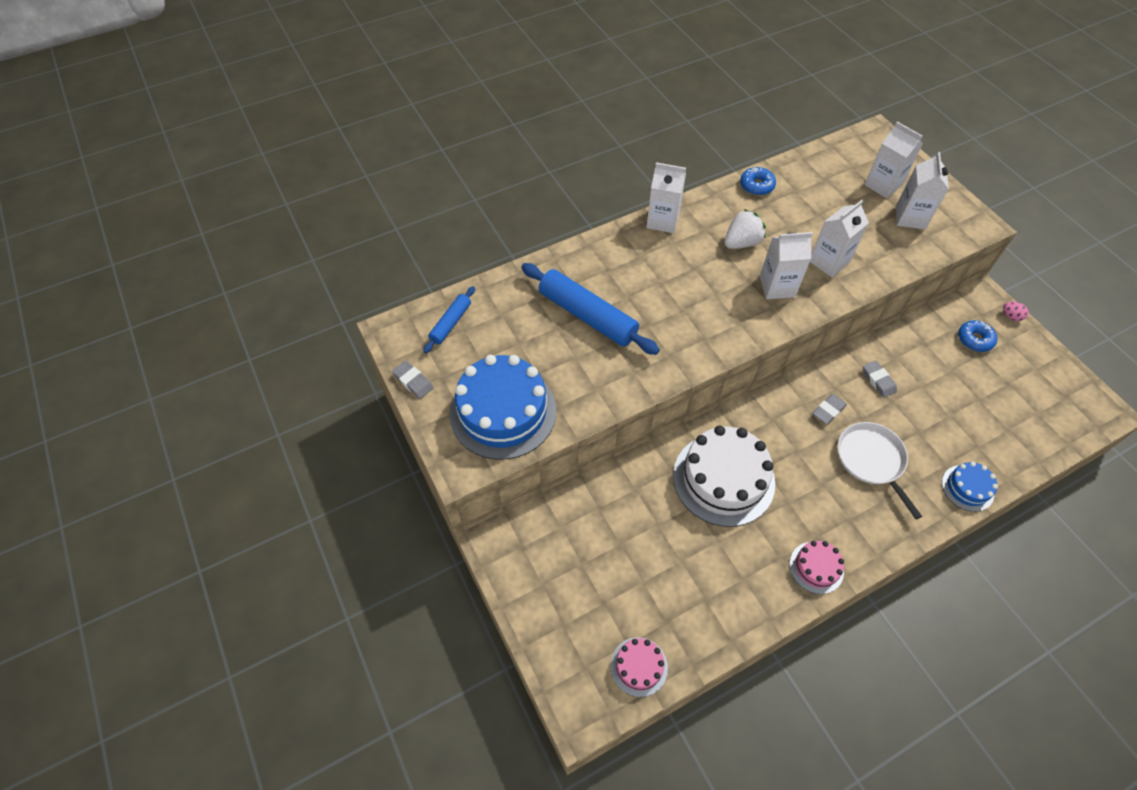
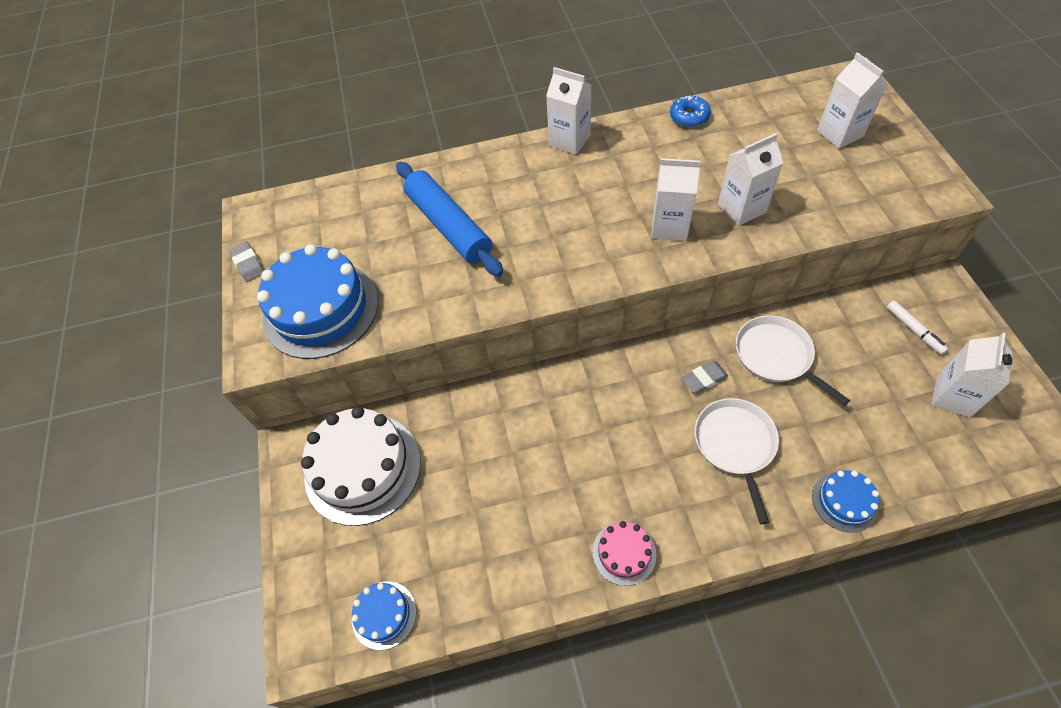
camera: 20 degrees right, 0 degrees up
(451, 323) = (309, 212): blue rolling pin -> none
(639, 666) = (384, 615): pink cake -> blue cake
(723, 479) = (555, 430): white cake -> white cake (362, 468)
(741, 242) = (647, 174): white strawberry -> none
(878, 380) = (776, 356): grey eraser -> white pan
(910, 217) = (860, 173): white carton -> white carton (953, 396)
(974, 339) = (914, 330): blue donut -> white marker
(1011, 316) = (971, 311): pink egg -> none

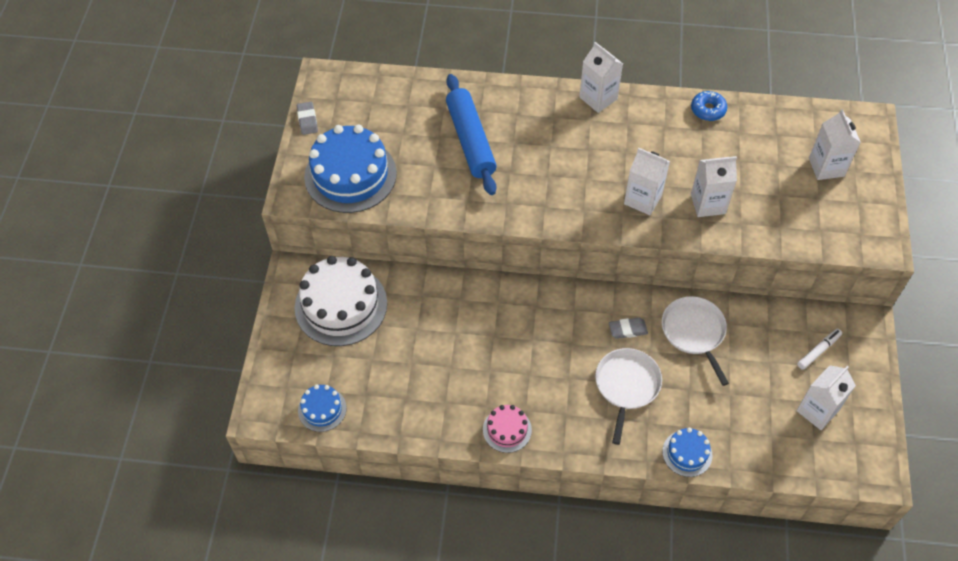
camera: 15 degrees right, 0 degrees up
(914, 330) = (818, 351): white marker -> white marker turned 120 degrees counterclockwise

